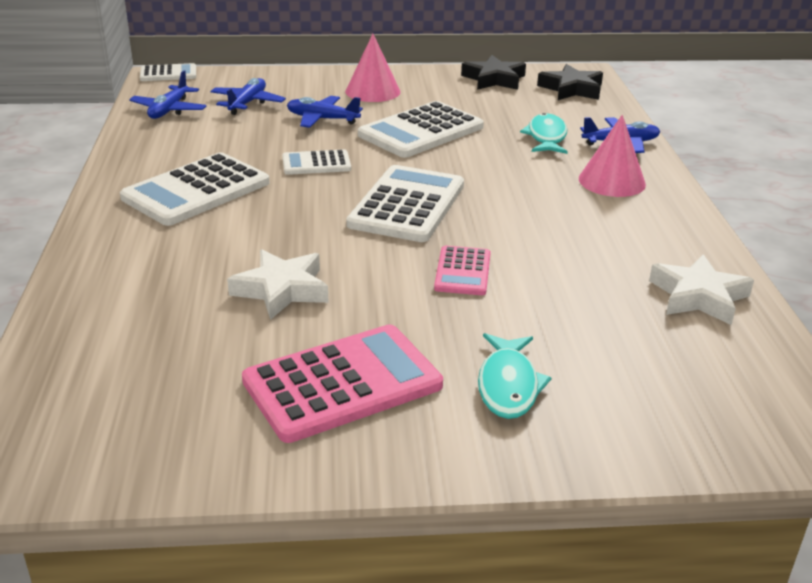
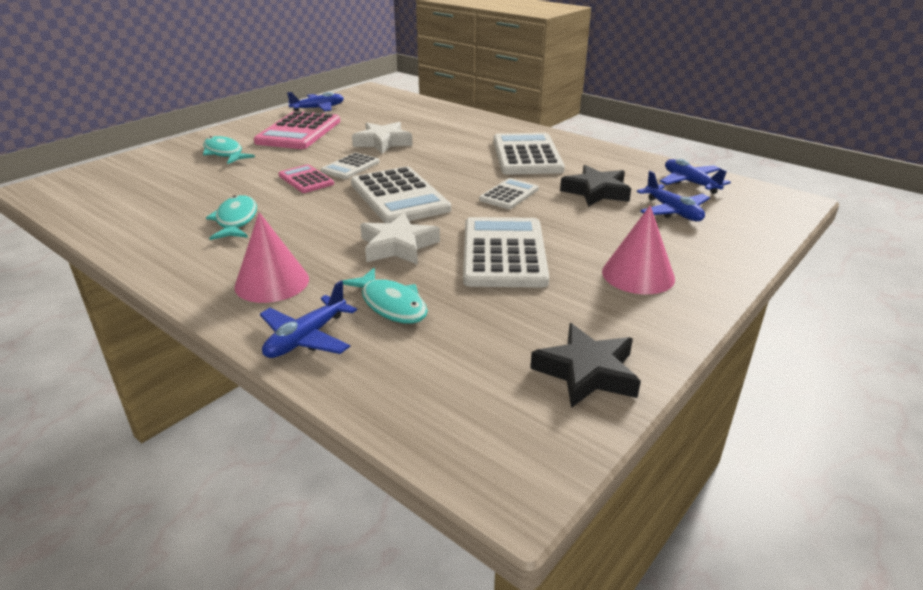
camera: 135 degrees right, 0 degrees up
(168, 74) = (797, 205): white calculator -> white calculator (350, 167)
(322, 119) = (593, 225): blue plane -> blue plane (318, 108)
(571, 89) = (474, 415): black star -> black star (596, 191)
(592, 250) = (236, 220): none -> turquoise fish
(698, 296) = (139, 222): white star -> white star (398, 246)

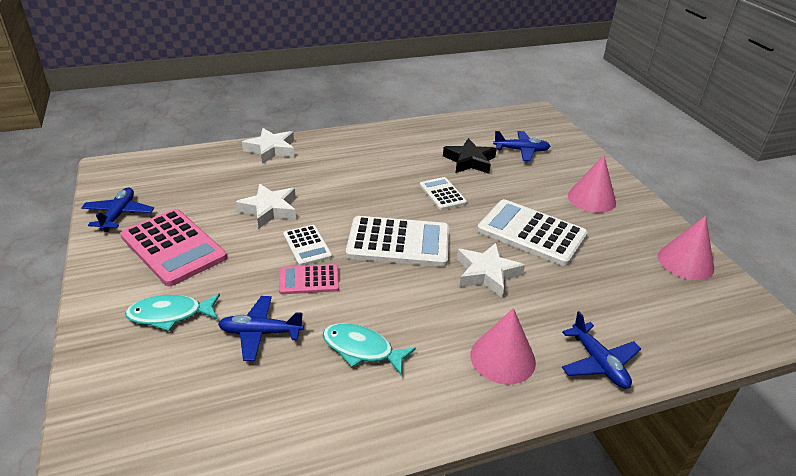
camera: 60 degrees left, 5 degrees up
(391, 304) = (573, 307): turquoise fish -> none
(470, 119) = (271, 149): none -> white star
(526, 155) = (380, 158): white calculator -> none
(586, 372) = (685, 262): black star -> pink cone
(690, 183) = (487, 126): blue plane -> blue plane (260, 333)

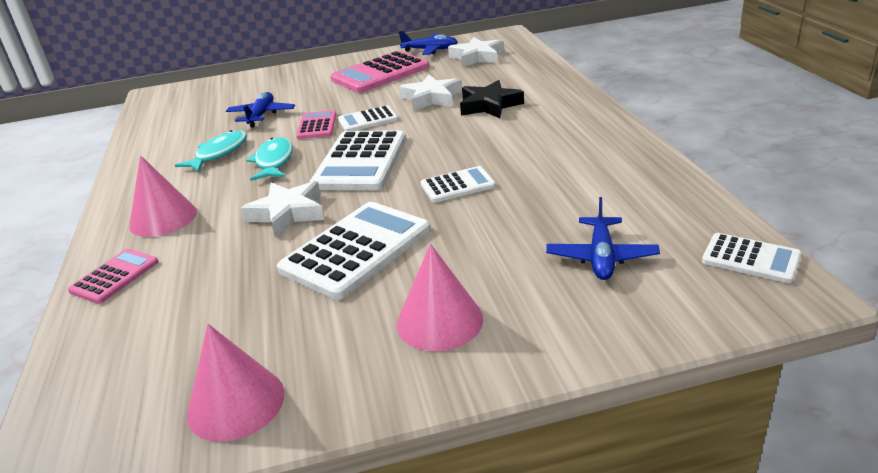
camera: 100 degrees right, 5 degrees down
(170, 314) = (298, 85): turquoise fish -> turquoise fish (274, 161)
(271, 149) = (553, 85): white star -> white star (477, 57)
(469, 161) = (552, 206): black star -> black star (489, 105)
(515, 116) = (750, 259): none -> white calculator
(598, 363) = (115, 276): blue plane -> pink calculator

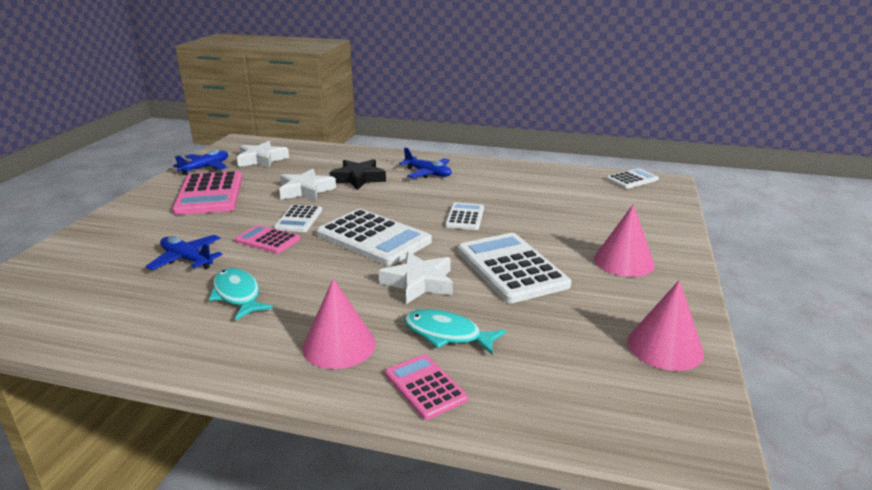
camera: 65 degrees left, 5 degrees down
(274, 161) = (308, 271): turquoise fish -> turquoise fish (447, 334)
(601, 257) = (598, 206): blue plane -> blue plane (428, 173)

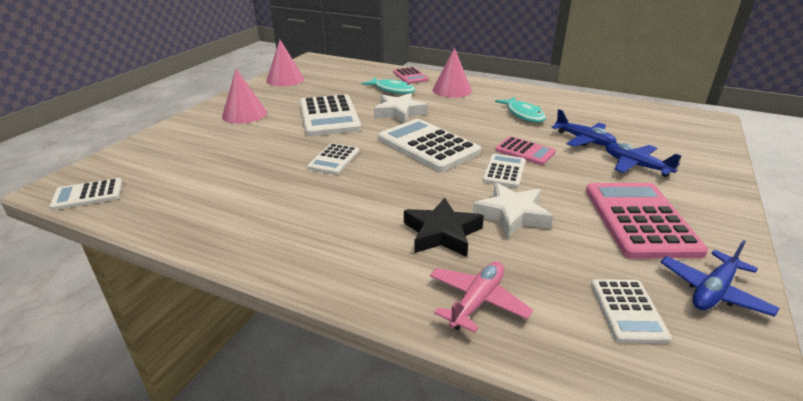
camera: 170 degrees left, 5 degrees up
(261, 159) = (628, 311): white star -> white calculator
(340, 157) = (477, 301): none -> pink plane
(428, 173) = (338, 235): blue plane -> blue plane (636, 165)

